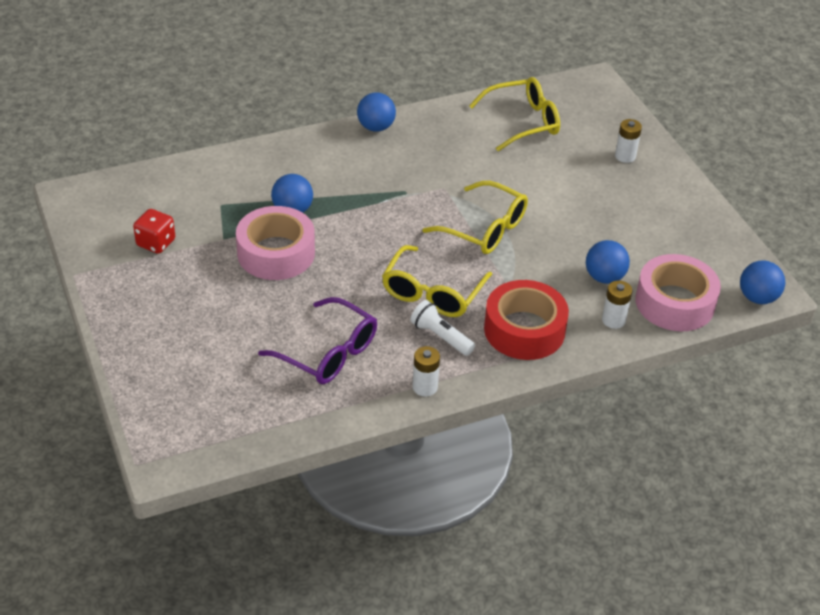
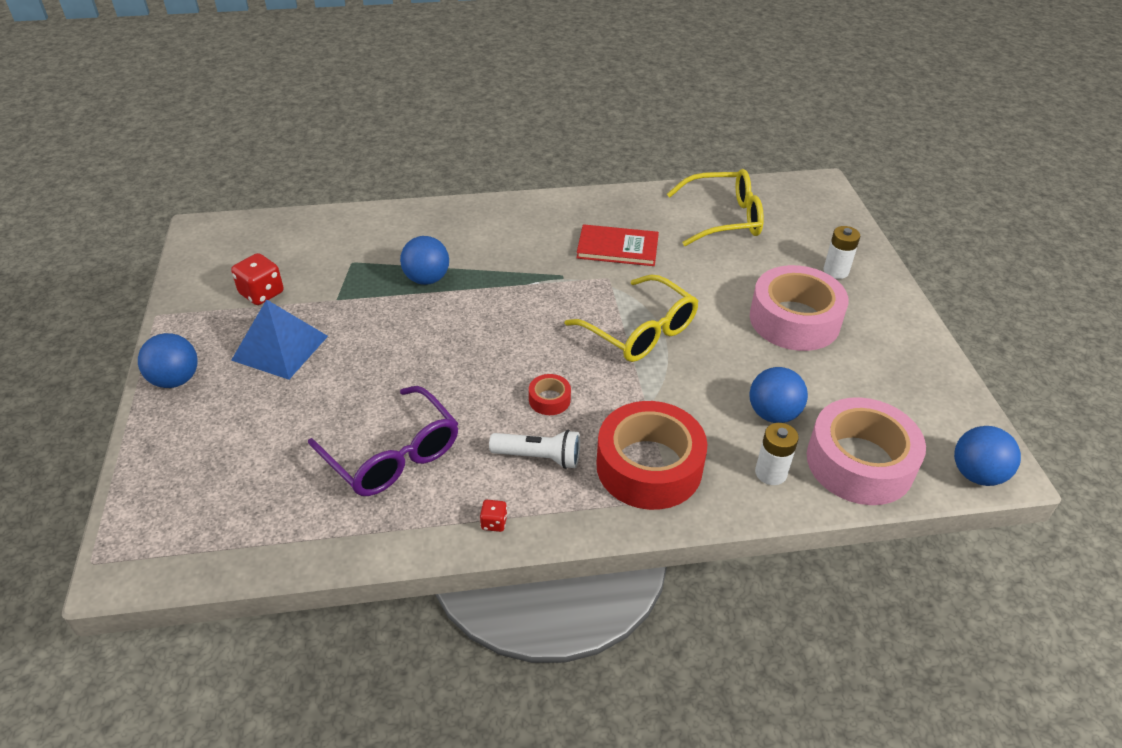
camera: 15 degrees right, 0 degrees up
(196, 286) = (280, 348): none -> blue pyramid
(276, 253) = (386, 324): pink tape -> pink tape (794, 320)
(376, 127) = (556, 204): blue ball -> blue ball (175, 380)
(425, 387) = (494, 523): white battery -> red dice
(432, 293) = (549, 399): yellow glasses -> red tape
(440, 336) = (539, 457): white flashlight -> white flashlight turned 135 degrees clockwise
(443, 160) = (617, 248): none -> red book

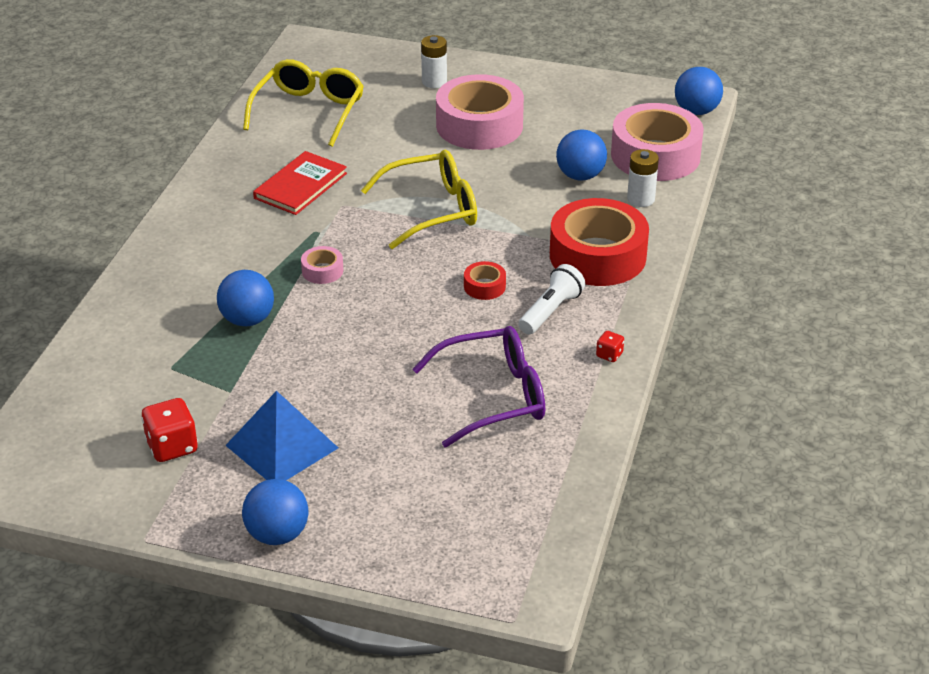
camera: 65 degrees left, 5 degrees down
(512, 296) = (322, 271): none -> pink tape

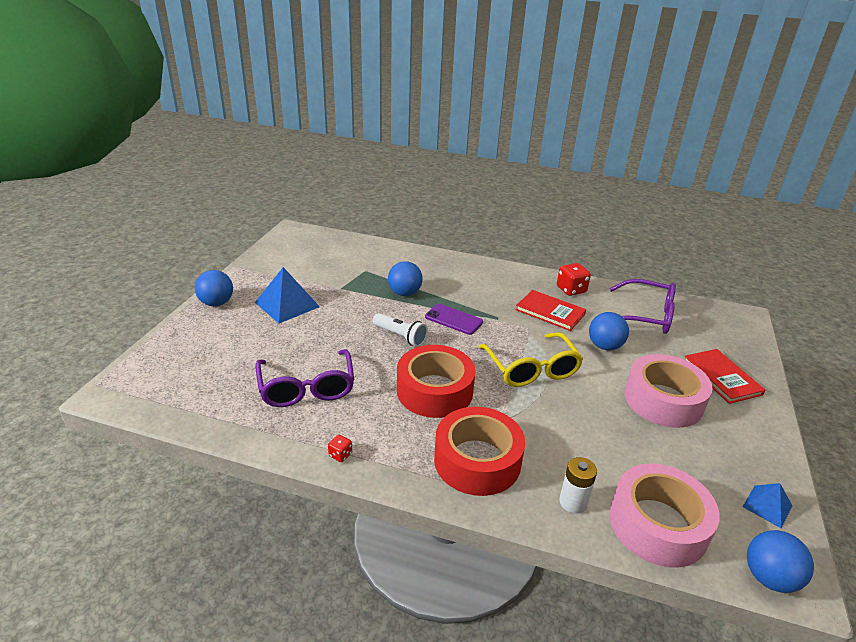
camera: 90 degrees right, 5 degrees down
(172, 446) = (299, 272): red dice -> red dice (571, 290)
(309, 111) = (646, 316): yellow glasses -> purple glasses
(322, 271) = (453, 319): pink tape -> purple phone
(434, 82) = (721, 377): white battery -> red book
(484, 286) = (434, 391): red tape -> red tape, size x2.36
(551, 311) = (401, 425): white flashlight -> white flashlight (400, 336)
(580, 176) = (602, 460): blue ball -> blue ball (604, 346)
(619, 95) = (767, 506): none -> blue pyramid

